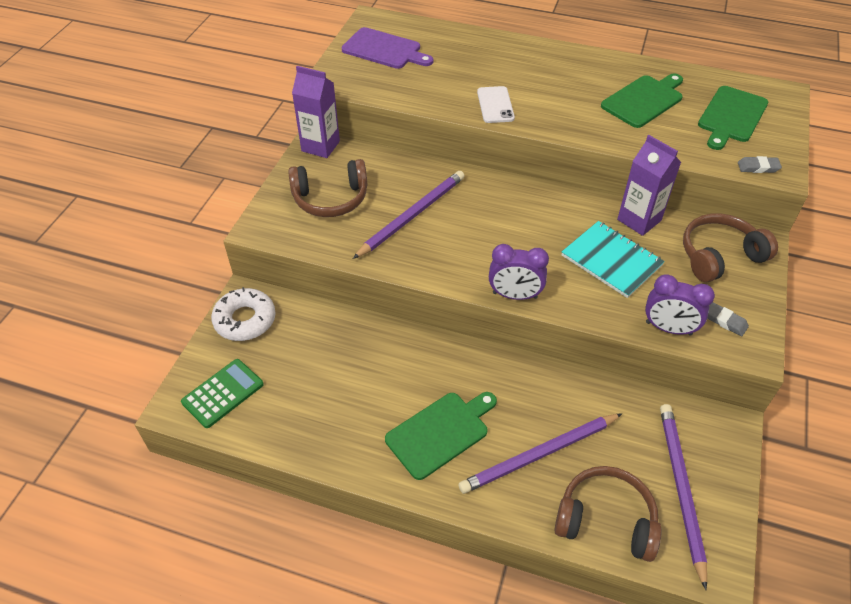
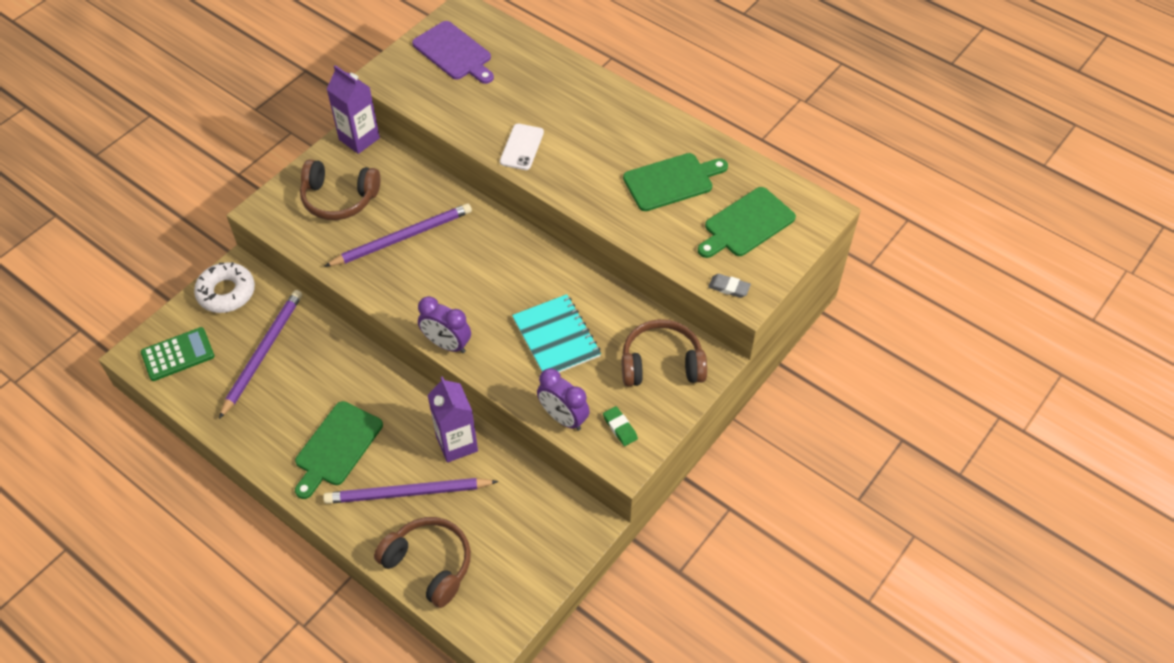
camera: 20 degrees right, 5 degrees up
(440, 433) = (336, 447): green cutting board -> green cutting board turned 135 degrees clockwise
(639, 220) = (610, 304): purple carton -> purple carton (457, 443)
(681, 488) = (509, 561): purple pencil -> purple pencil (263, 353)
(725, 321) = (620, 428): grey eraser -> green eraser

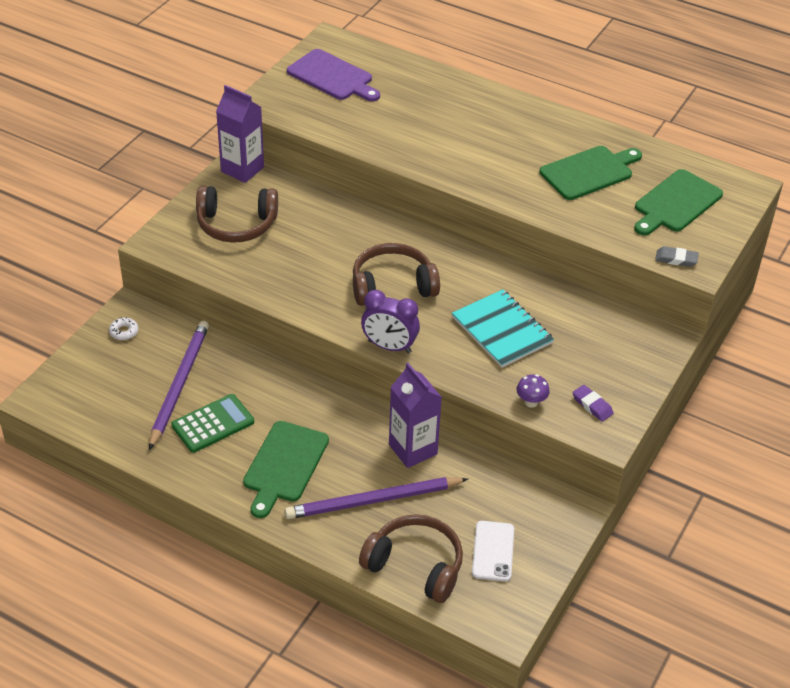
camera: 10 degrees left, 10 degrees down
(178, 354) = (85, 394): green calculator -> green calculator (213, 424)
(226, 292) = (124, 332): white donut -> white donut, size x0.45
(402, 237) = (314, 254): purple pencil -> none
(522, 147) = (428, 154): white phone -> white phone (493, 551)
(563, 418) = (531, 402): purple clock -> purple mushroom
(620, 428) = (592, 405): green eraser -> purple eraser
(661, 364) = (617, 344): brown headphones -> brown headphones (392, 286)

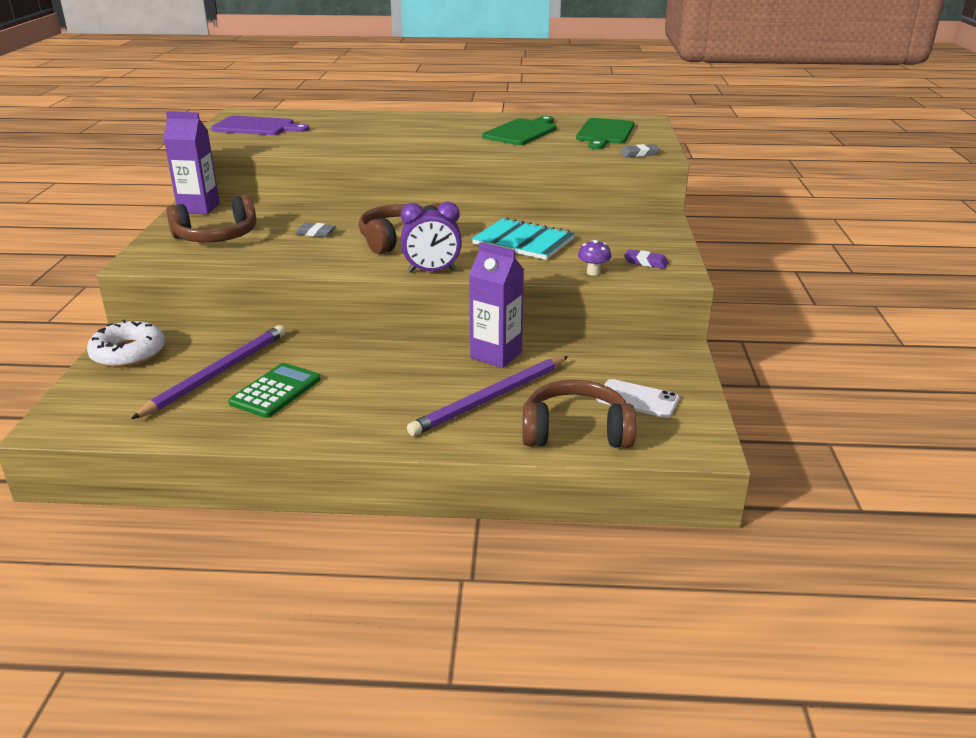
camera: 25 degrees left, 15 degrees down
(124, 332) = (128, 353): white donut -> white donut, size x2.21
(179, 384) = (217, 373): purple pencil -> purple pencil turned 45 degrees clockwise
(284, 465) = (377, 399): green cutting board -> none
(323, 248) = (315, 233): none -> grey eraser
(493, 551) = (637, 399): white phone -> white phone turned 45 degrees counterclockwise

